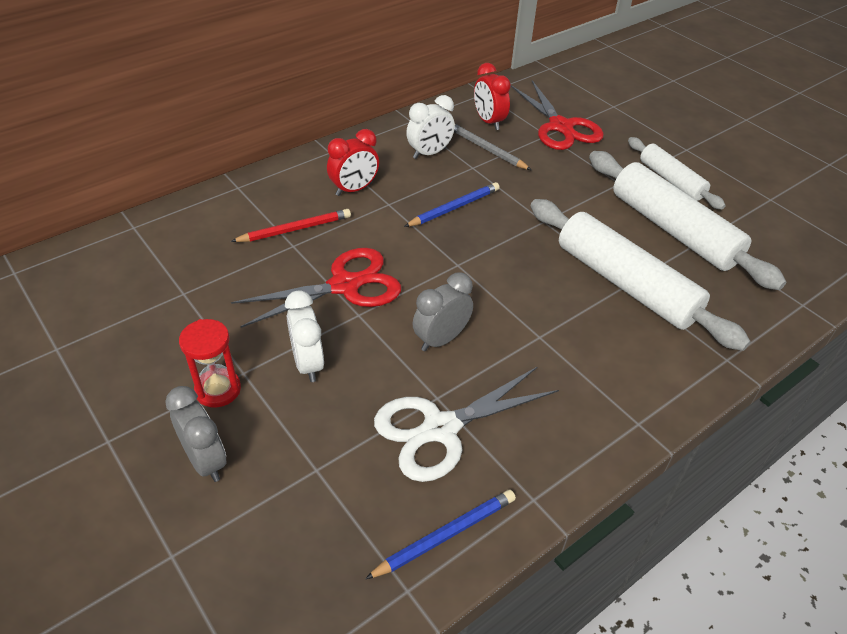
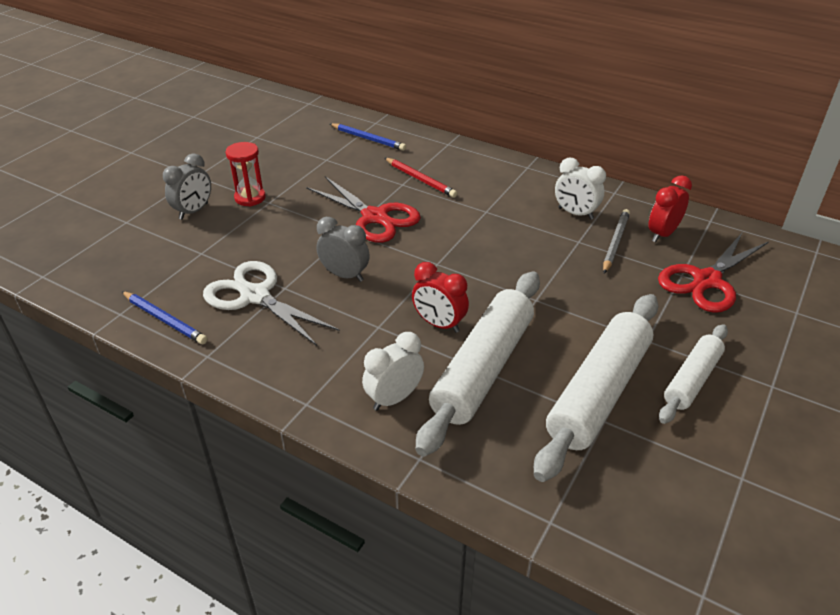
camera: 70 degrees right, 5 degrees down
(308, 363) = (289, 224): white clock -> white clock (394, 398)
(354, 189) = (489, 191): red clock -> red clock (439, 324)
(454, 207) = (510, 244): blue pencil -> blue pencil (368, 139)

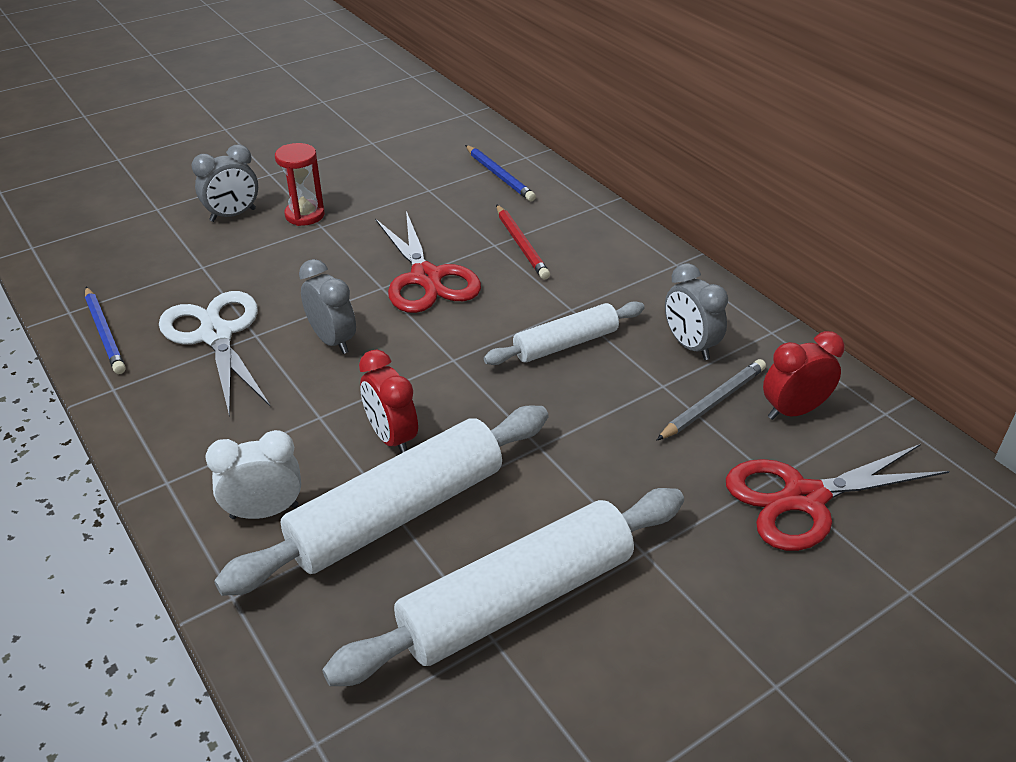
camera: 25 degrees right, 0 degrees up
(575, 213) = (690, 346): white clock -> grey clock
(692, 380) = (661, 631): white rolling pin -> white rolling pin (566, 344)

